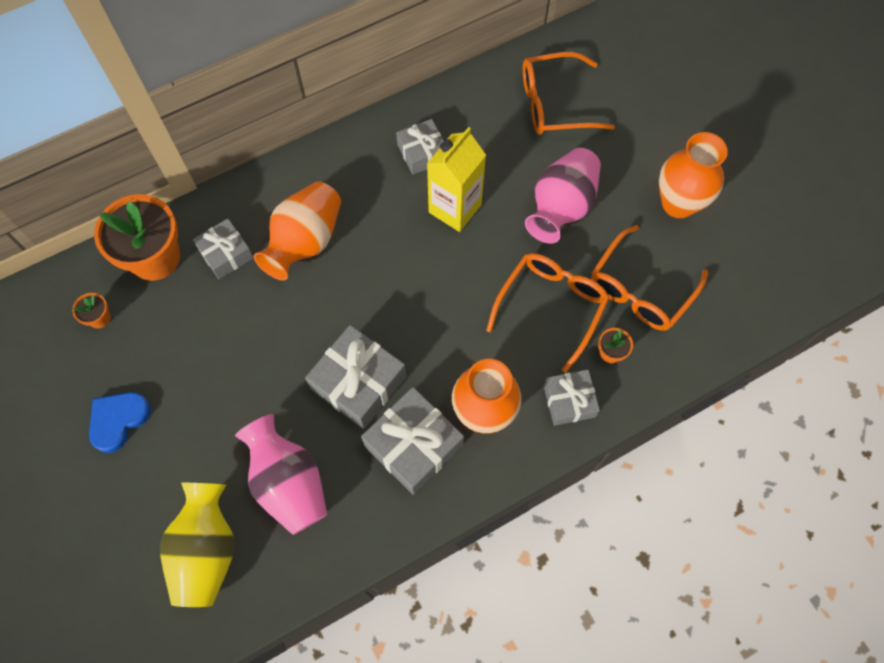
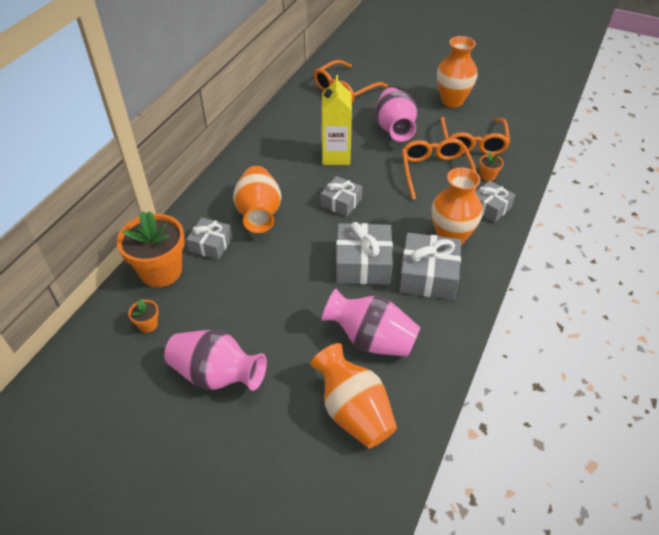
camera: 35 degrees left, 20 degrees down
(118, 420) = (216, 375): blue heart -> pink vase
(206, 550) = (353, 411): yellow vase -> orange vase
(422, 153) = (291, 141): grey gift -> grey gift (341, 202)

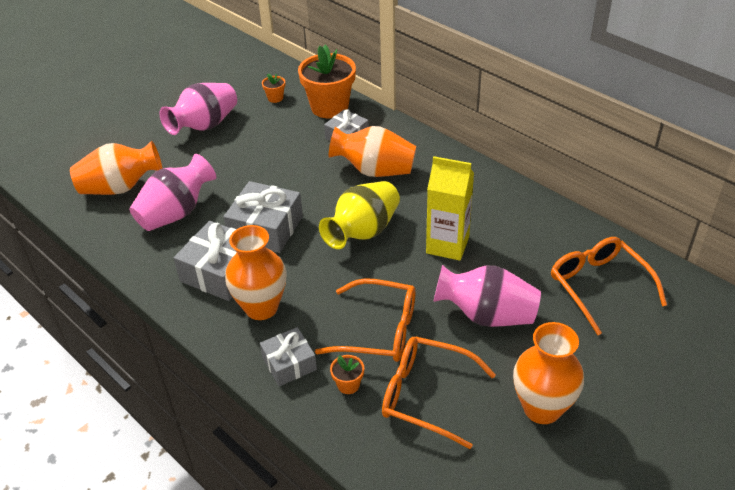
camera: 110 degrees right, 5 degrees down
(341, 202) = (363, 232): grey gift -> yellow vase

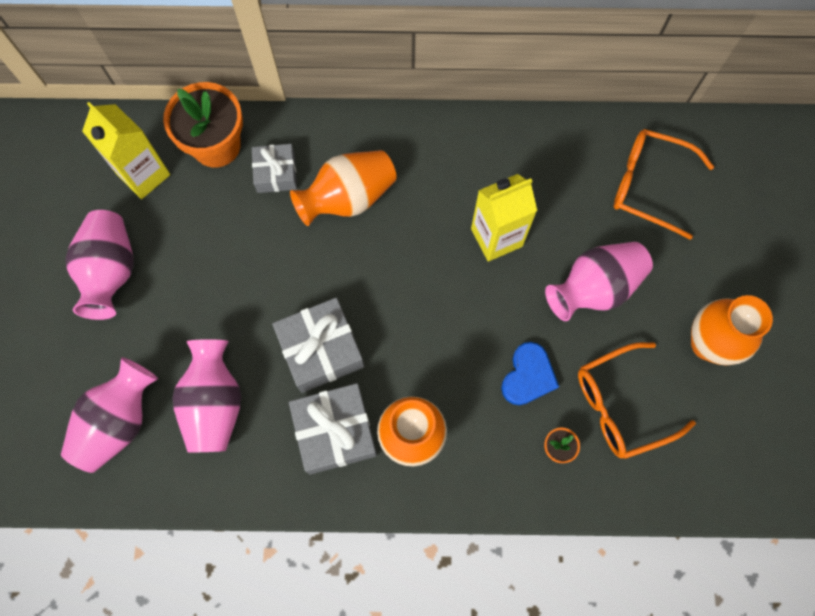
camera: 45 degrees left, 30 degrees up
(120, 188) = (119, 421): orange vase -> pink vase
(275, 98) = (144, 175): orange flower pot -> yellow carton
(289, 363) = (493, 470): grey gift -> none
(363, 232) = (412, 281): yellow vase -> none
(378, 330) = (528, 376): orange glasses -> blue heart

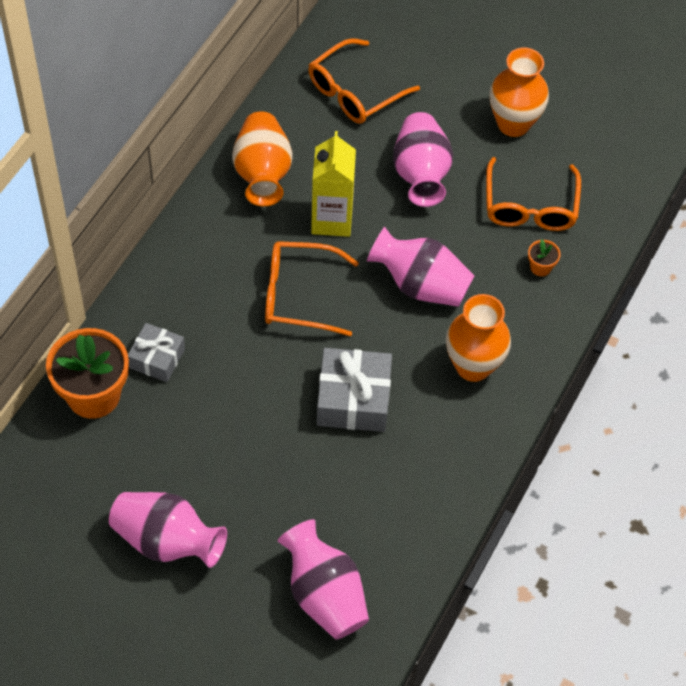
camera: 65 degrees left, 15 degrees down
(144, 175) = (82, 470): yellow carton -> none
(214, 403) = (353, 506): pink vase -> pink vase (420, 285)
(335, 431) = (435, 421): grey gift -> none
(348, 198) = (221, 312): orange vase -> orange vase (262, 173)
(401, 251) = (299, 295): none -> orange glasses
(528, 376) = (468, 257): blue heart -> none

